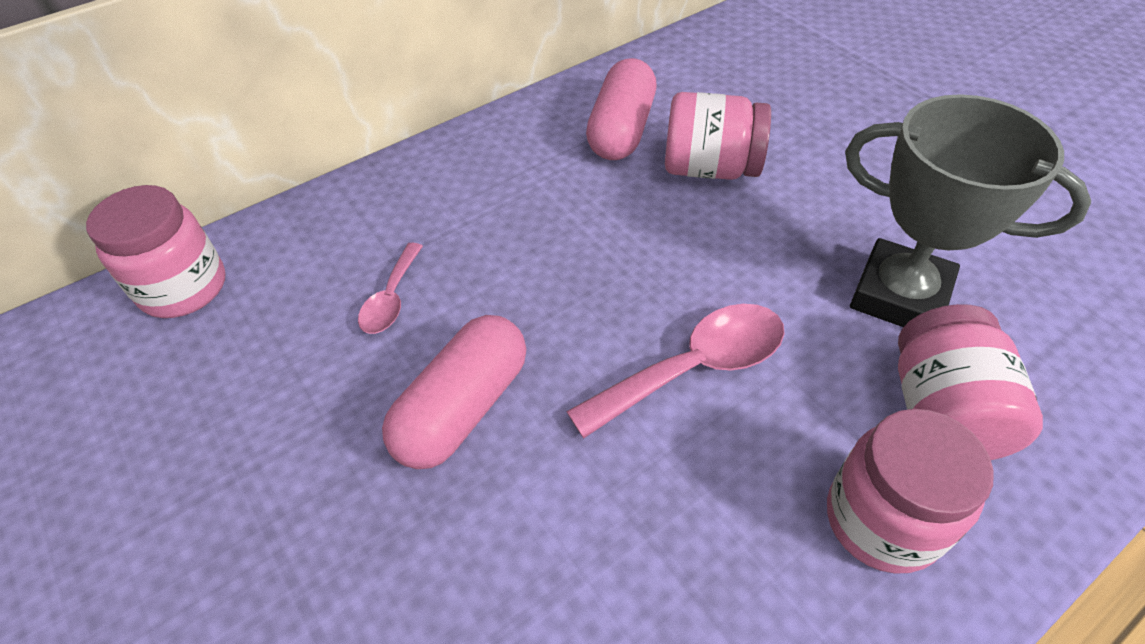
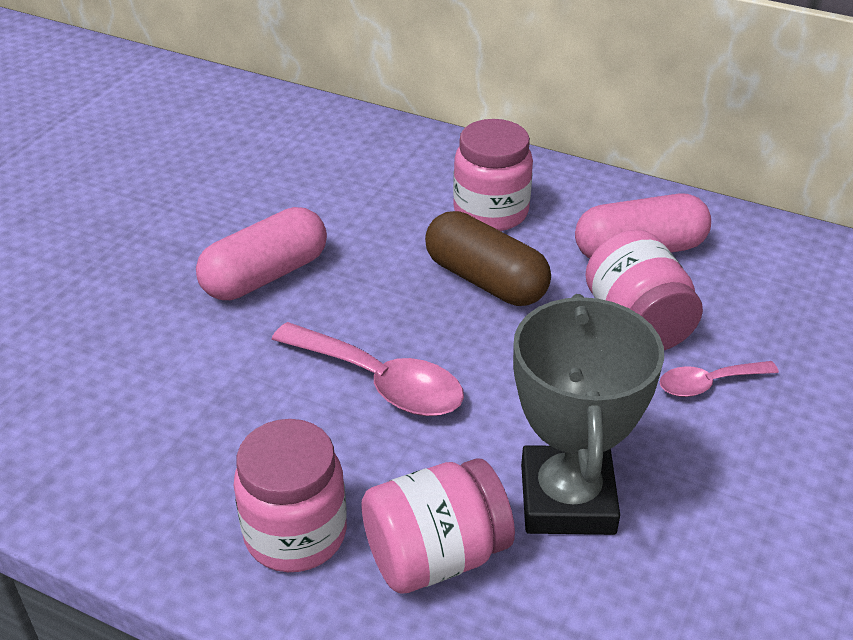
camera: 60 degrees right, 10 degrees down
(184, 288) = (284, 115): pink jar -> pink jar (491, 212)
(391, 298) = (339, 204): pink spoon -> pink spoon (708, 384)
(463, 408) = (265, 275): pink capsule -> pink capsule turned 45 degrees counterclockwise
(595, 236) = (485, 280): none -> brown capsule

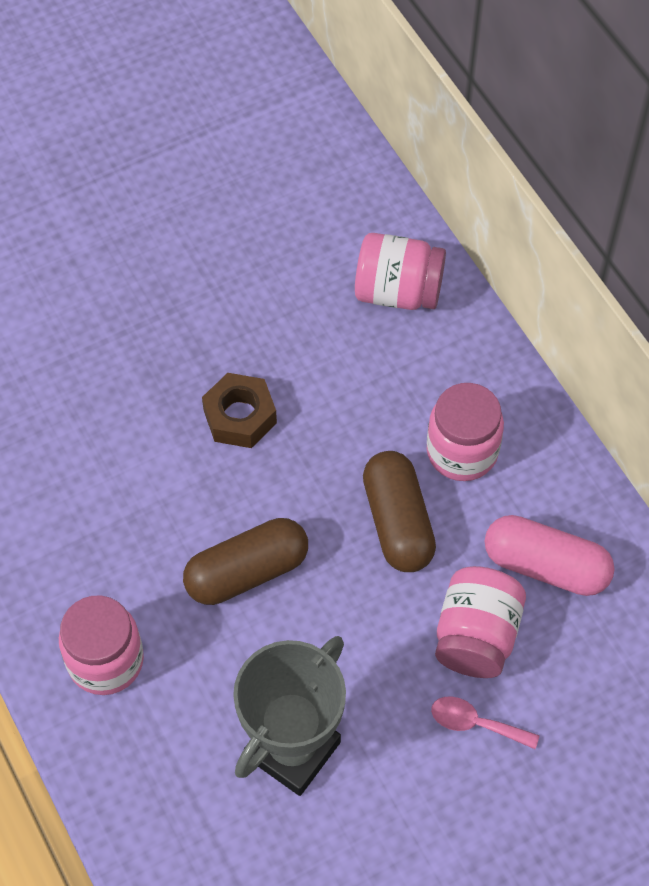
camera: 35 degrees right, 20 degrees up
(265, 275) = (240, 416): pink capsule -> brown nut
(380, 382) = (247, 572): pink spoon -> brown capsule
(435, 555) = (177, 734): pink jar -> pink jar (398, 291)

